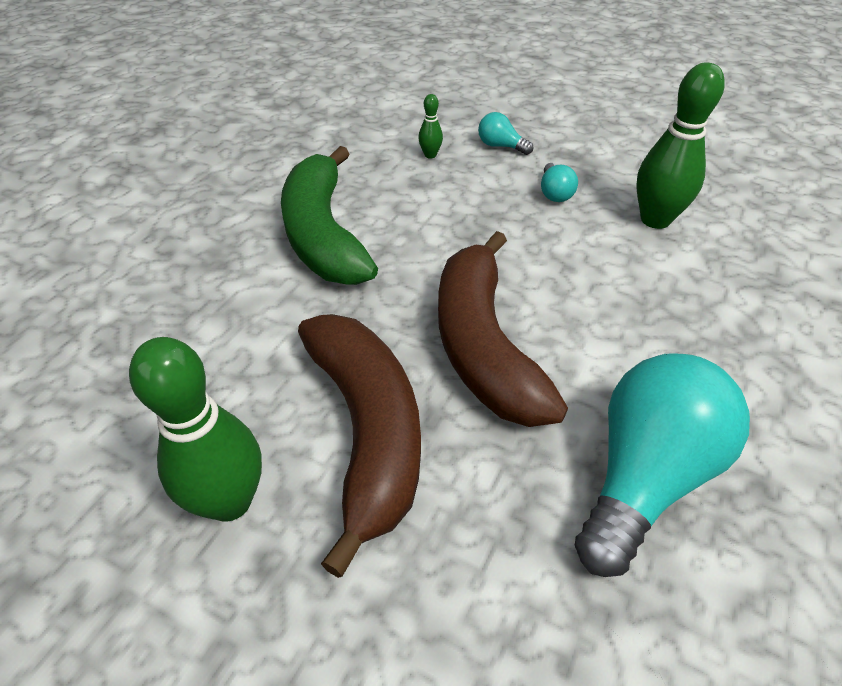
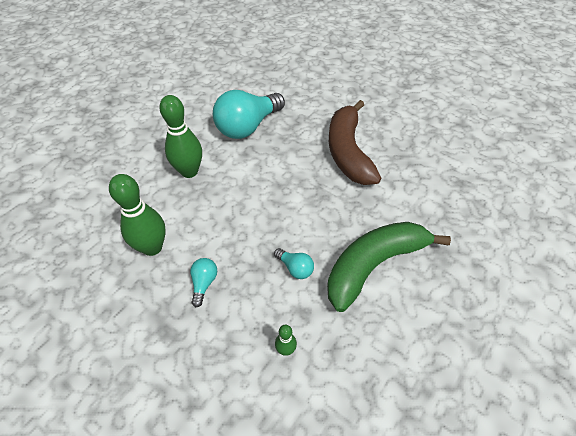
camera: 170 degrees left, 5 degrees up
(230, 501) = (398, 136): green bowling pin -> green bowling pin (189, 171)
(323, 234) = (374, 265): green banana -> green banana turned 120 degrees counterclockwise
(483, 345) = (291, 180): brown banana -> none
(500, 146) = (220, 353): turquoise light bulb -> turquoise light bulb (295, 268)

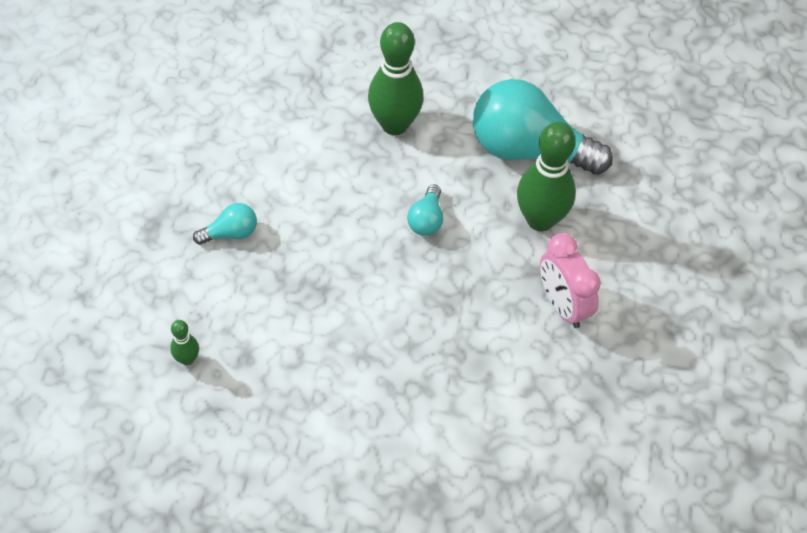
camera: 60 degrees right, 5 degrees up
(152, 247) = (251, 153): green bowling pin -> green bowling pin (540, 220)
(295, 268) = (305, 322): turquoise light bulb -> turquoise light bulb (426, 220)
(348, 152) = (562, 305): brown banana -> pink clock
(374, 265) = (360, 415): green banana -> none

